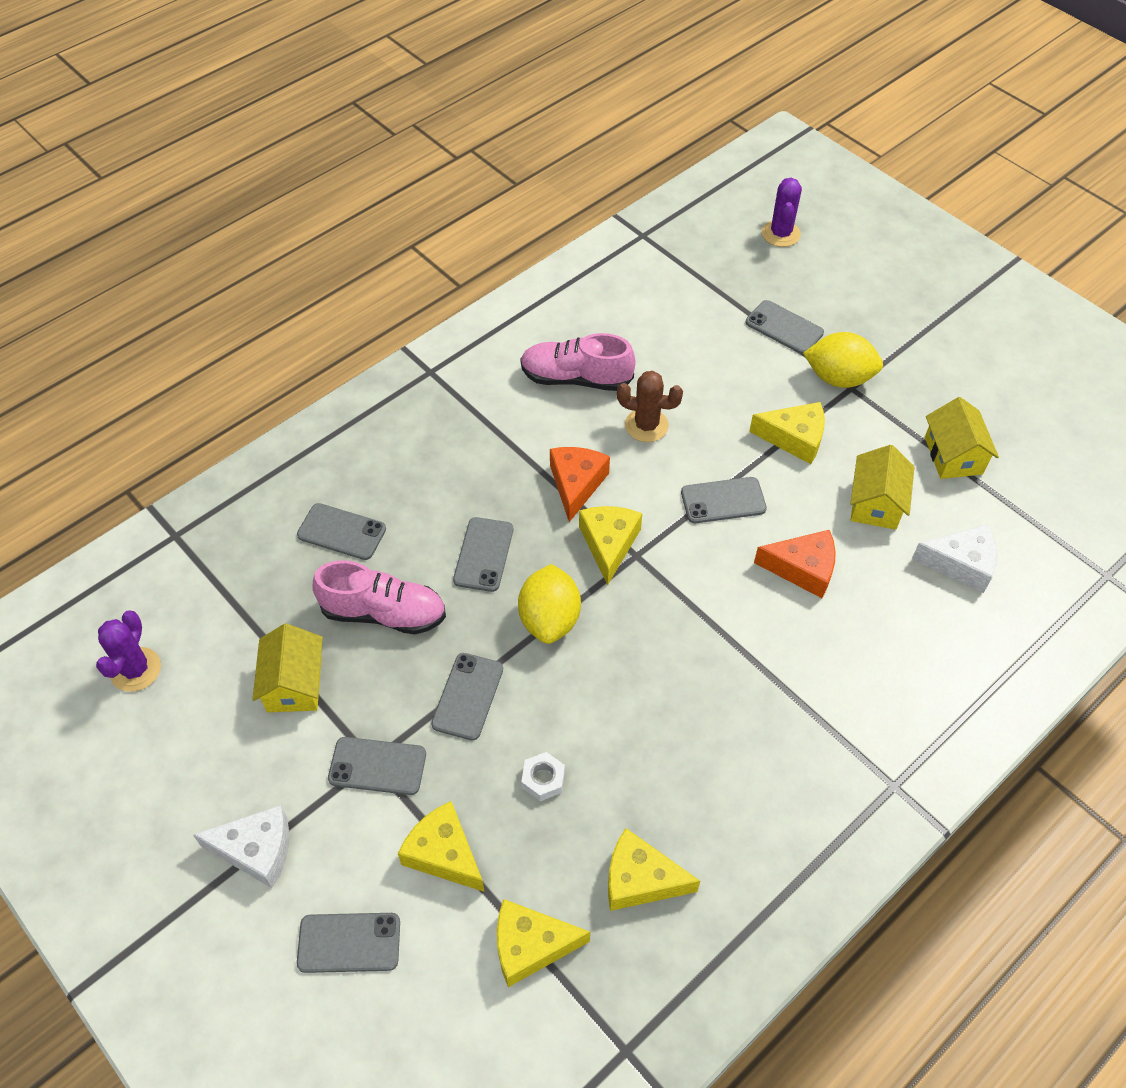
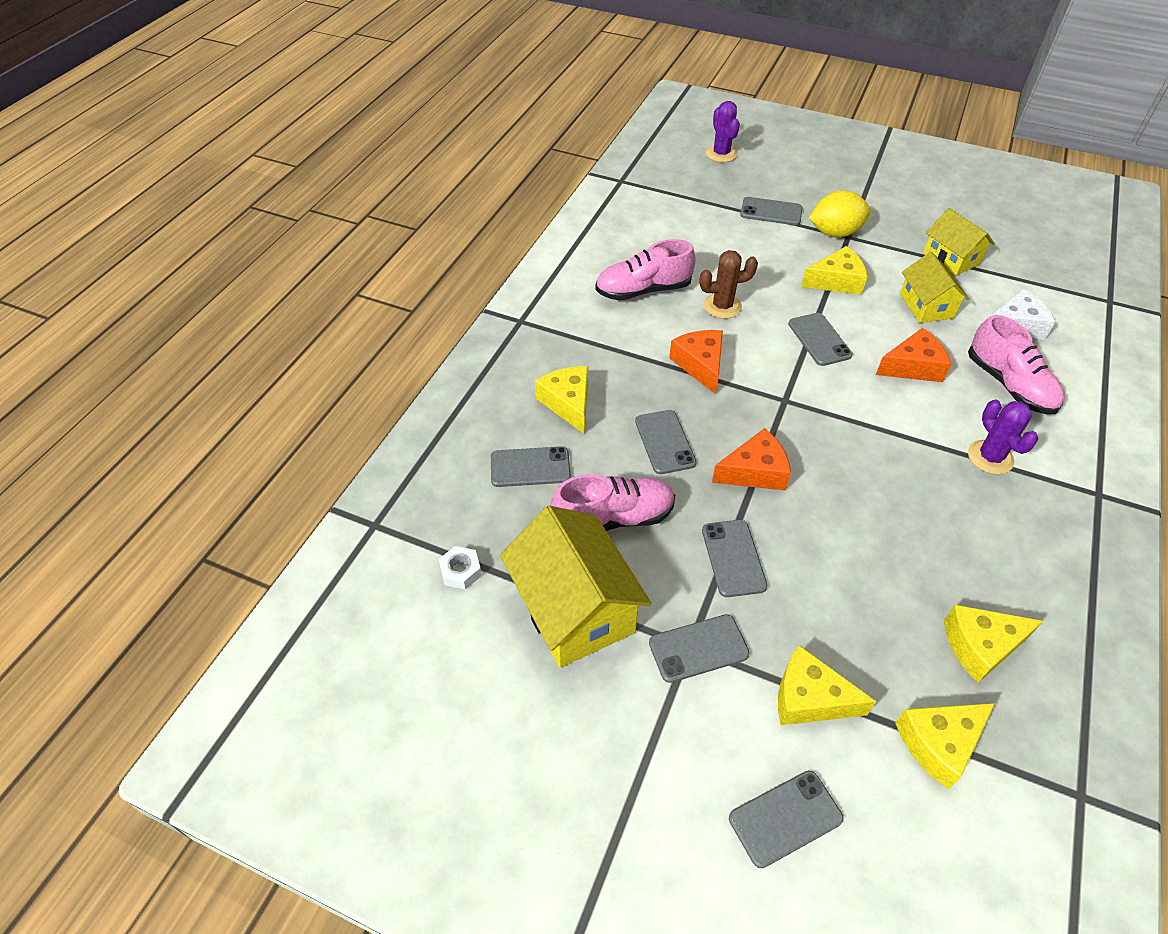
camera: 25 degrees left, 5 degrees down
(135, 669) = (411, 657): purple cactus -> purple cactus (990, 457)
(256, 850) = (641, 773): white cheese -> none
(294, 684) = (574, 609): yellow house -> yellow house, size x1.66
(543, 779) = (844, 599): white nut -> white nut (461, 571)
(549, 619) = (755, 472): yellow lemon -> orange cheese
(609, 544) = (758, 399): yellow cheese -> yellow cheese (568, 403)
(723, 501) = (819, 339): grey phone -> grey phone turned 75 degrees counterclockwise
(895, 630) = (1009, 385): none -> pink shoe

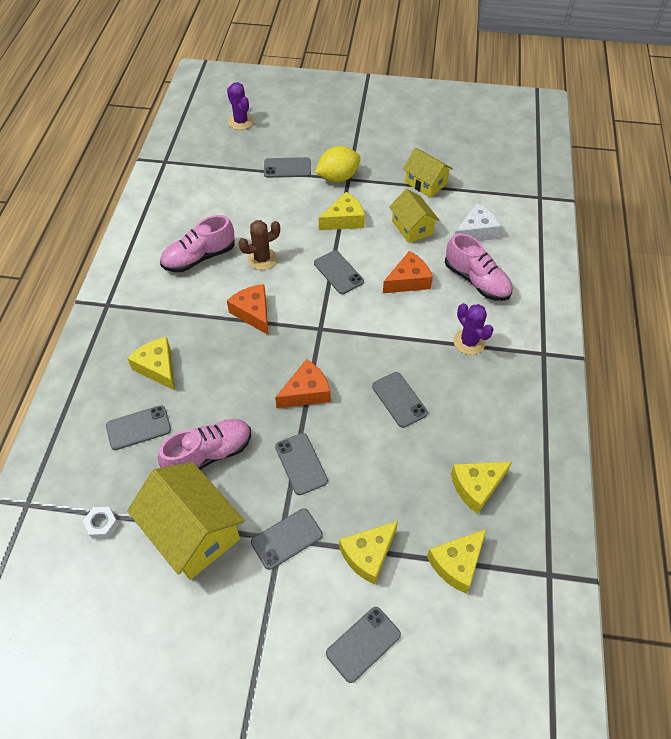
camera: 15 degrees left, 5 degrees up
(665, 442) = (237, 383): grey phone -> grey phone (399, 399)
(810, 698) = (368, 555): yellow cheese -> yellow cheese turned 45 degrees counterclockwise

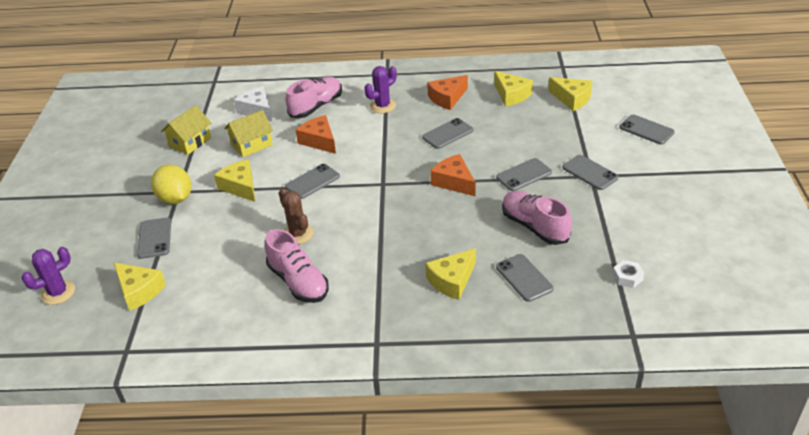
camera: 95 degrees left, 15 degrees down
(193, 532) = (608, 222): yellow house -> none
(253, 313) = (371, 228): orange cheese -> orange cheese (447, 98)
(368, 555) = (584, 134): yellow cheese -> yellow cheese (139, 291)

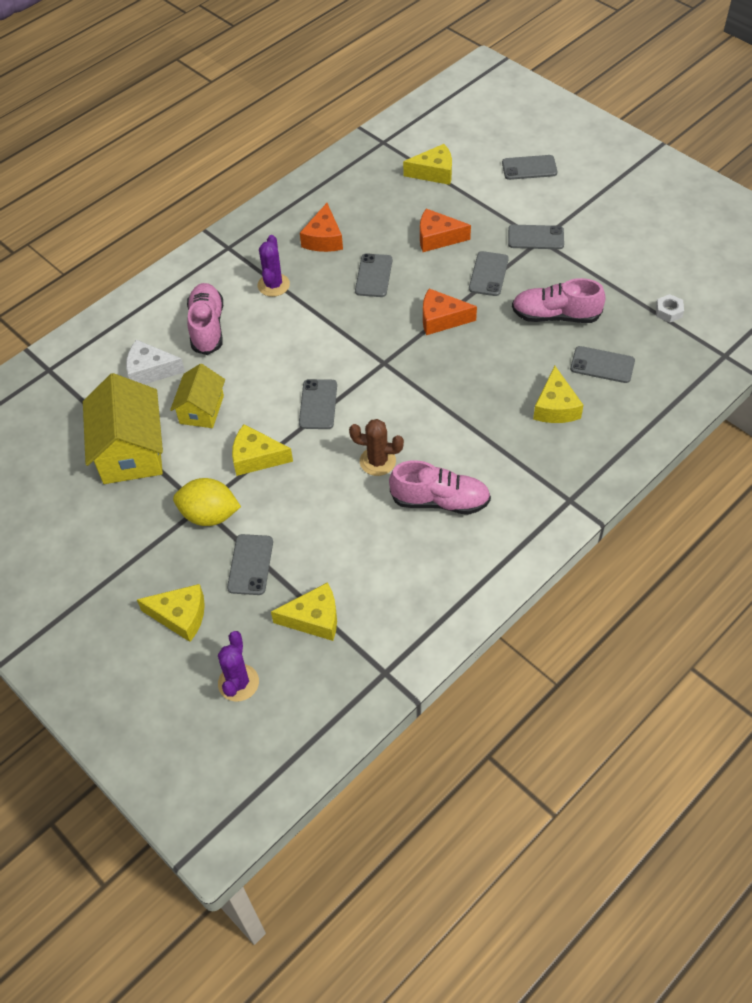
camera: 45 degrees left, 15 degrees up
(154, 238) = (250, 565): grey phone -> grey phone turned 60 degrees clockwise
(190, 142) = (130, 451): yellow house -> yellow house, size x1.66
(319, 141) = (264, 360): orange cheese -> orange cheese (437, 238)
(511, 95) = (377, 200): yellow cheese -> yellow cheese (180, 616)

